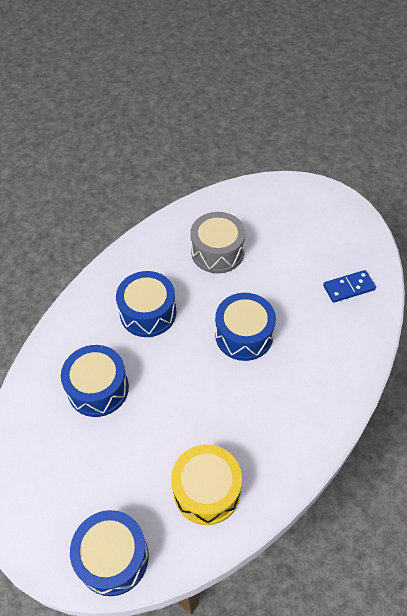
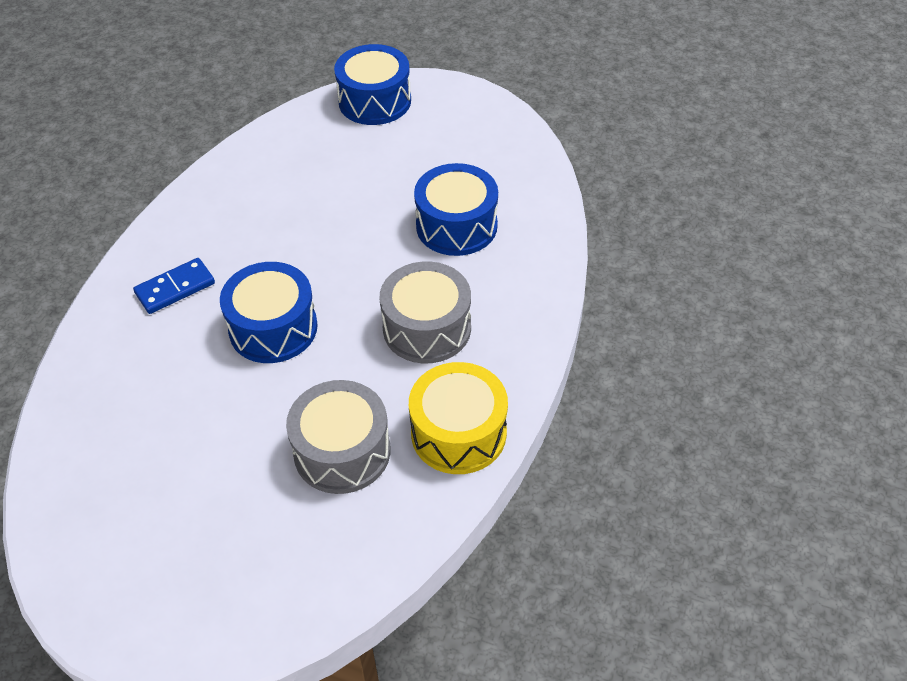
camera: 165 degrees right, 5 degrees down
(148, 313) = (427, 328): blue drum -> grey drum
(206, 490) = (291, 163): yellow drum -> yellow drum (458, 433)
(348, 288) = (105, 436): blue domino -> blue domino (175, 288)

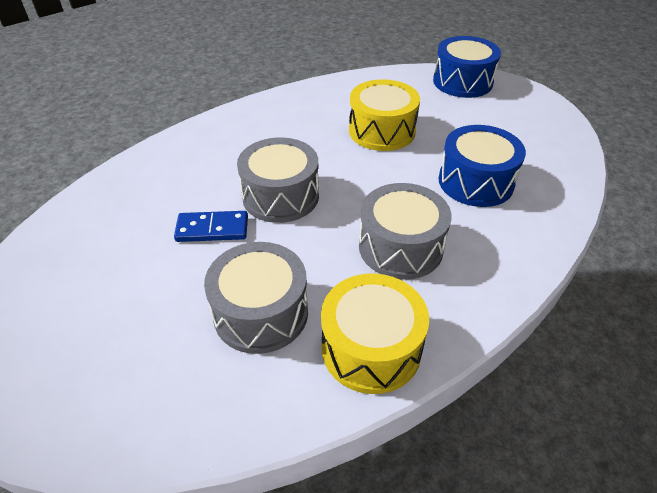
camera: 30 degrees right, 5 degrees down
(175, 288) = (236, 144): blue domino -> blue domino (212, 229)
(273, 328) = (280, 196): blue drum -> grey drum
(326, 203) = (382, 131): none -> yellow drum

